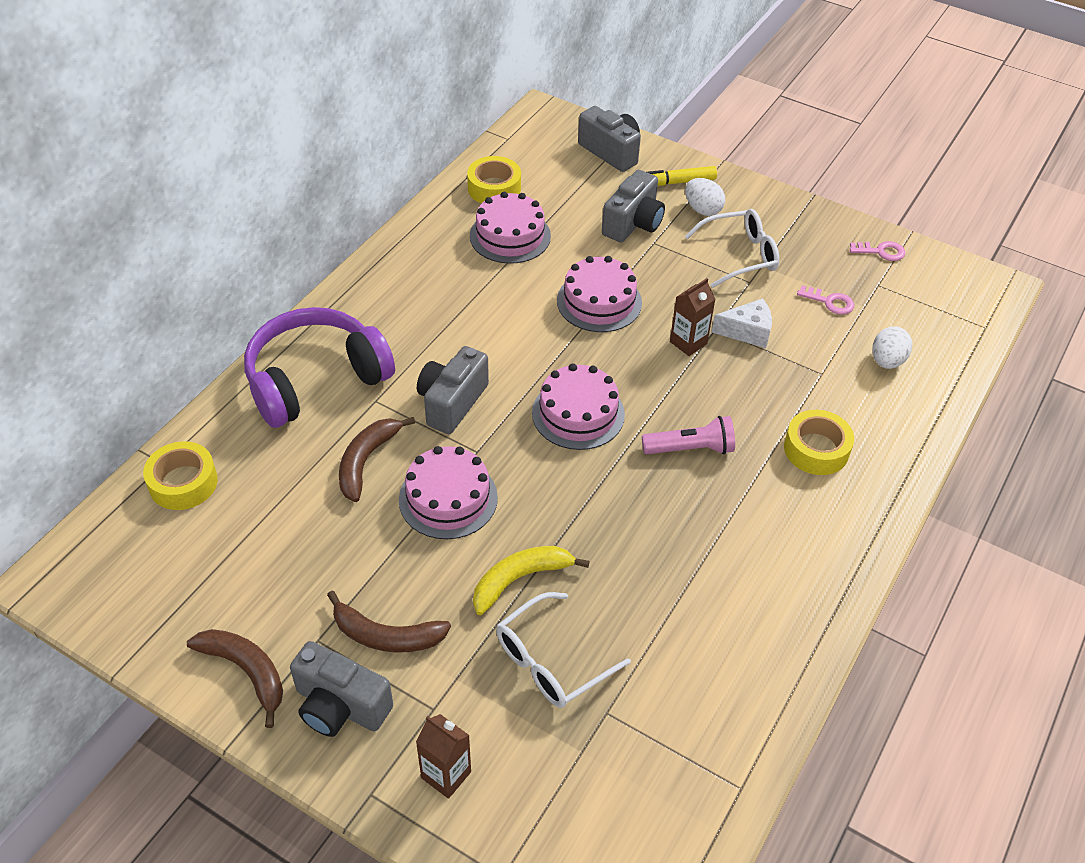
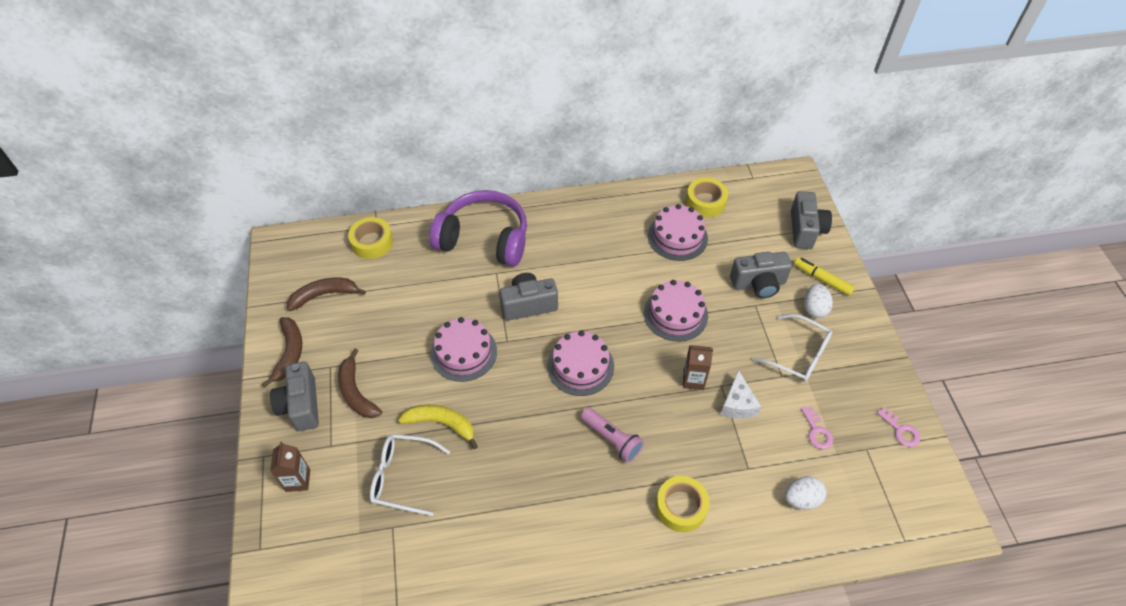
camera: 50 degrees right, 5 degrees up
(366, 461) = (454, 300): brown banana -> brown banana (324, 295)
(747, 332) = (737, 404): white cheese -> white cheese turned 45 degrees clockwise

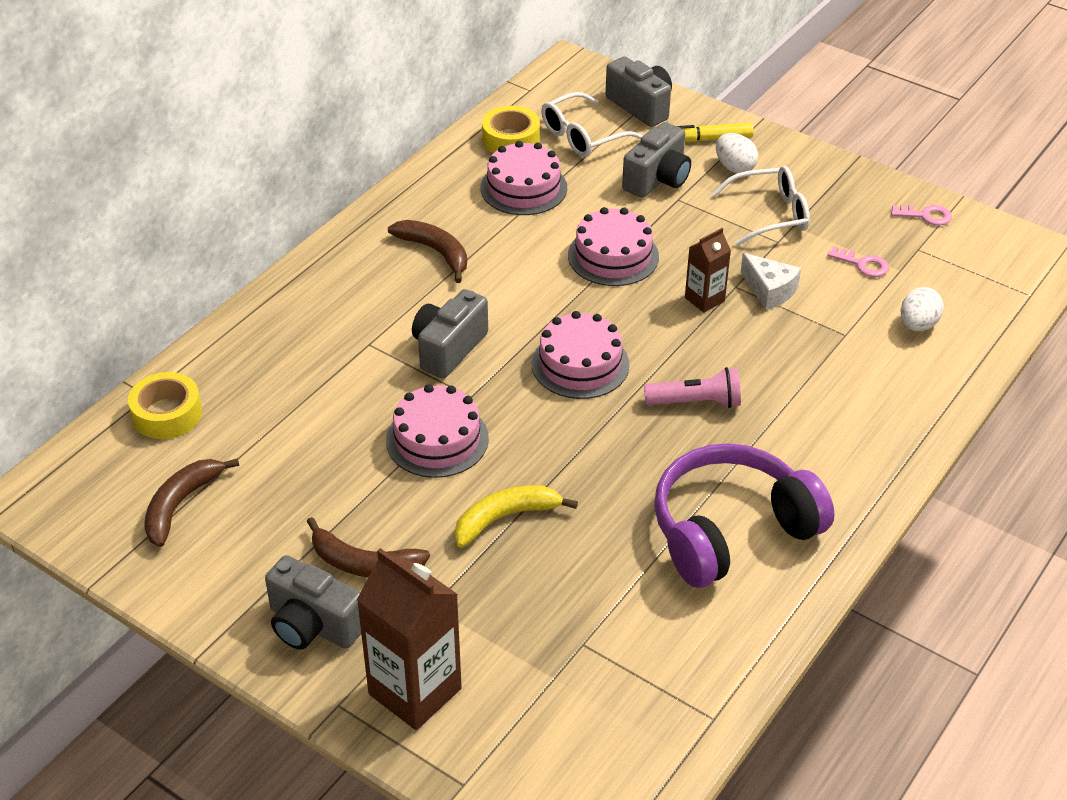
camera: 45 degrees left, 10 degrees down
(289, 353) = (221, 589): brown banana -> brown banana (435, 252)
(298, 480) = (415, 691): brown carton -> brown carton, size x1.84
(403, 477) = (531, 594): white glasses -> white glasses (583, 136)
(484, 239) = (308, 322): purple headphones -> purple headphones (731, 530)
(681, 507) = (830, 408): yellow tape -> none

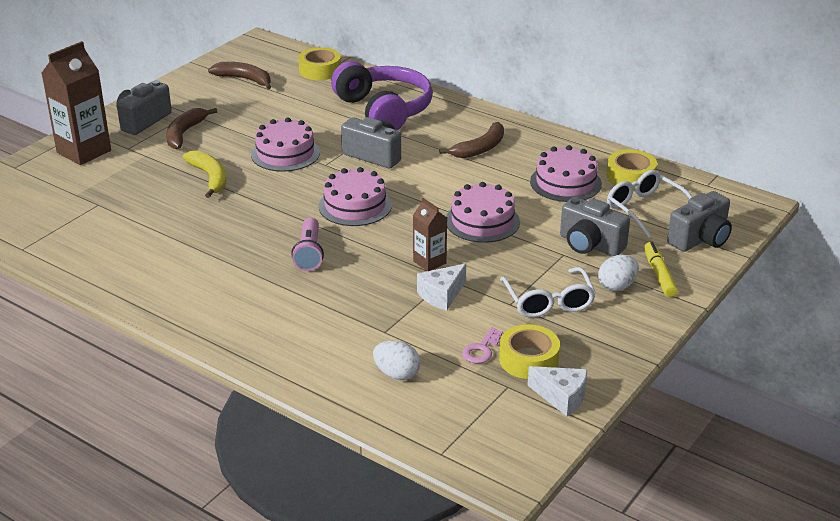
camera: 90 degrees right, 10 degrees down
(731, 530) = (177, 263): purple headphones -> purple headphones (384, 110)
(872, 233) = (528, 360): none -> yellow tape
(926, 216) = (561, 397): pink key -> white cheese

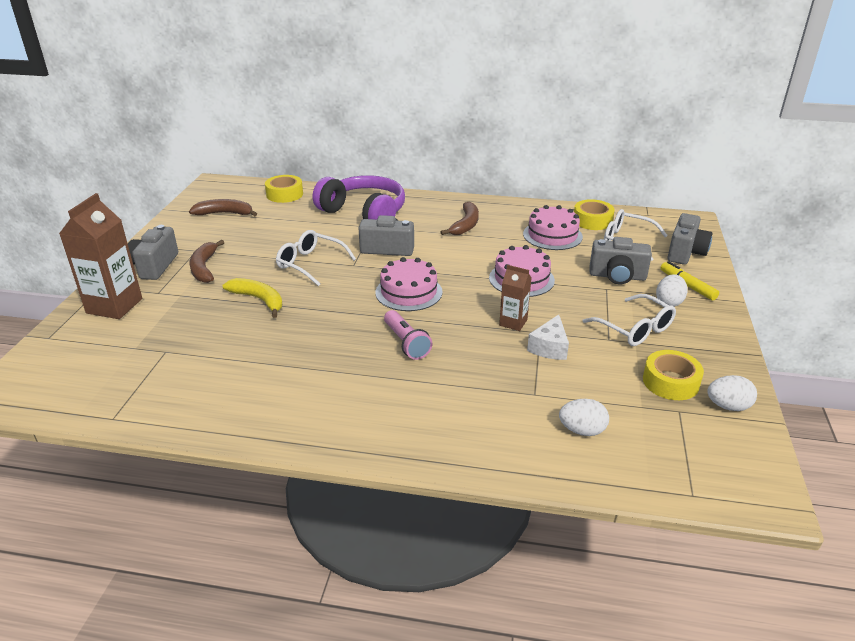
camera: 25 degrees left, 0 degrees up
(285, 153) = (311, 264): pink cake -> white glasses
(481, 350) = (627, 385): pink key -> none
(561, 397) = (728, 406): white cheese -> white egg

